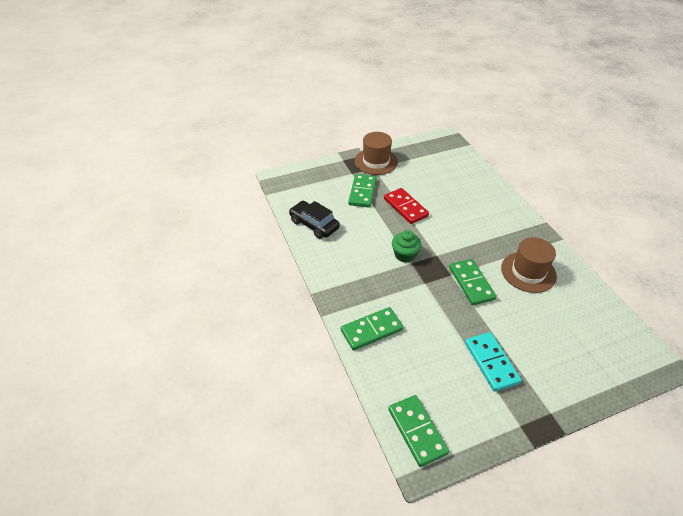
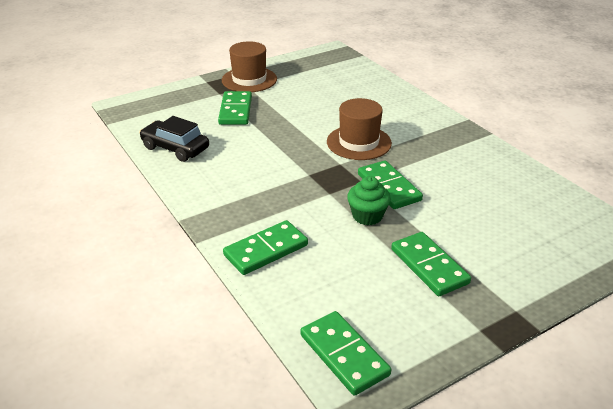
camera: 10 degrees left, 10 degrees down
(405, 207) = (293, 120): red domino -> none
(405, 255) = (299, 167): green cupcake -> green cupcake (367, 216)
(491, 362) = (429, 266): turquoise domino -> green domino
(528, 272) = (457, 169): brown hat -> brown hat (359, 142)

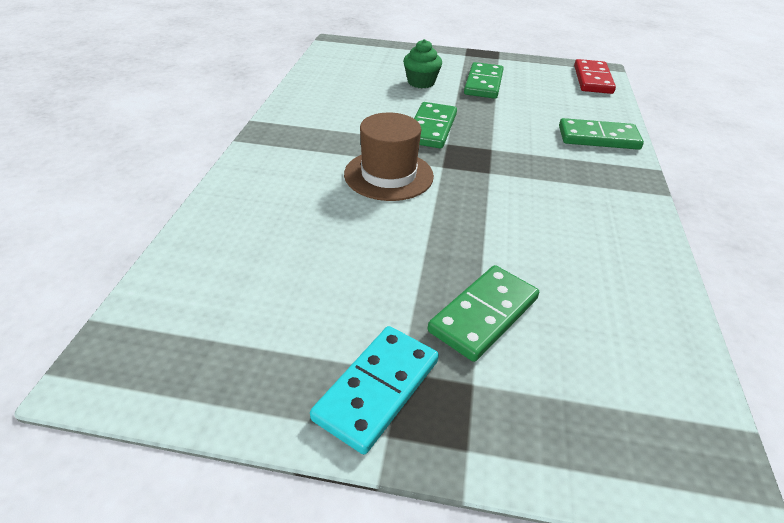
camera: 140 degrees left, 5 degrees up
(175, 148) = (635, 291): black car -> none
(249, 80) = (377, 389): brown hat -> turquoise domino
(344, 355) = (592, 79): green domino -> red domino
(367, 216) = (483, 121): green cupcake -> green cupcake (421, 82)

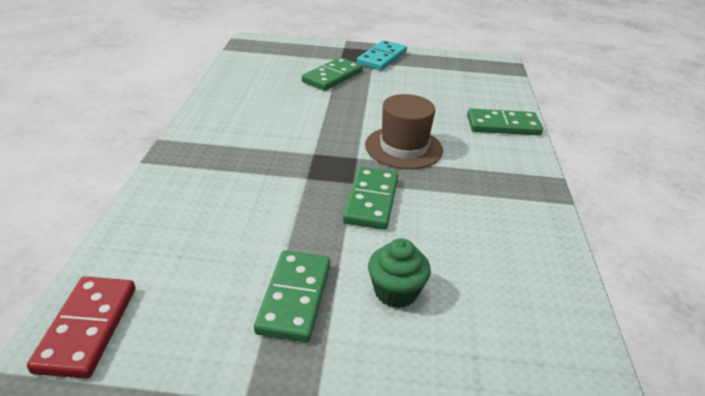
camera: 175 degrees right, 5 degrees down
(598, 138) = (178, 196): green domino -> green domino (503, 125)

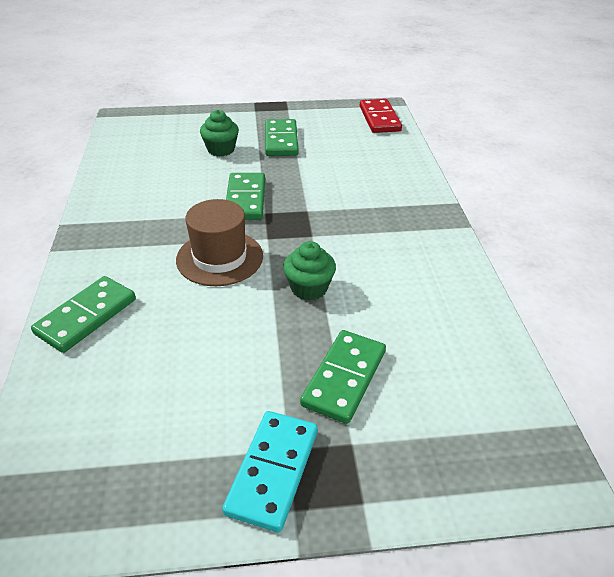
camera: 170 degrees right, 5 degrees up
(334, 117) = (309, 288): none -> green cupcake
(503, 125) = (86, 316): green domino -> green domino turned 45 degrees counterclockwise

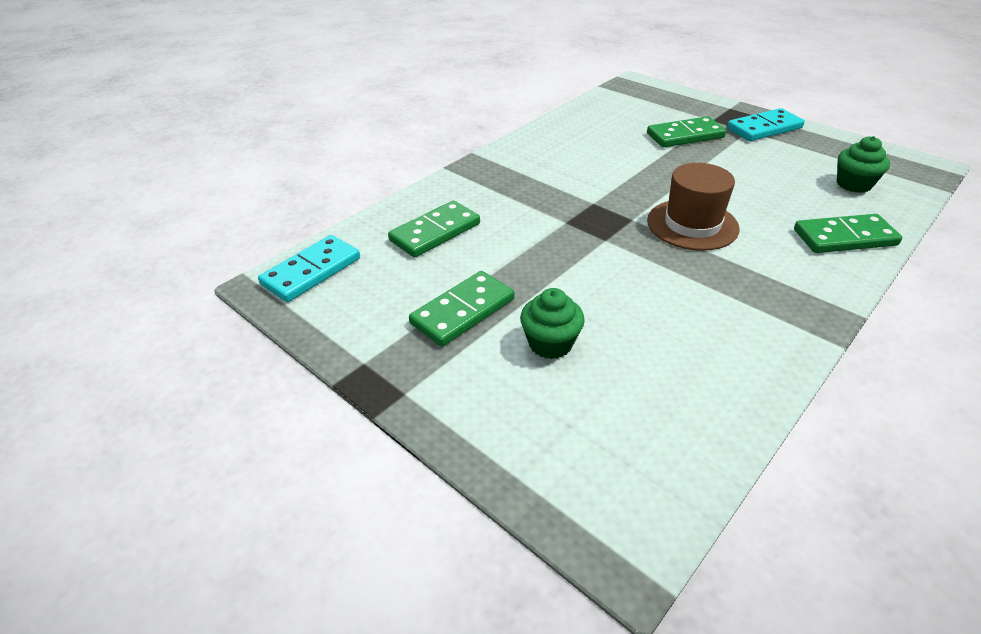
camera: 130 degrees left, 0 degrees up
(246, 199) = (606, 261): green domino -> green domino (435, 232)
(309, 288) = (647, 175): green cupcake -> green cupcake (853, 184)
(379, 119) = (311, 271): red domino -> turquoise domino

